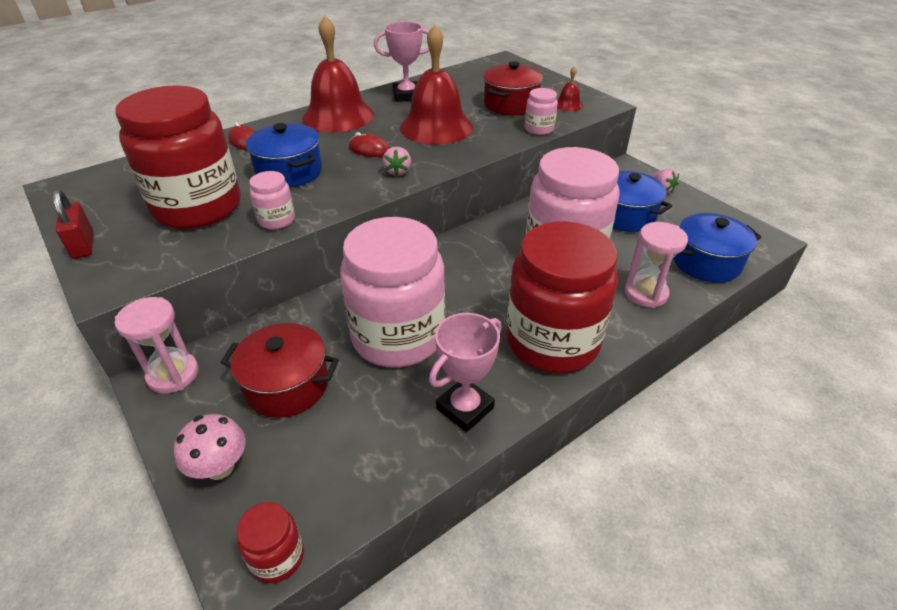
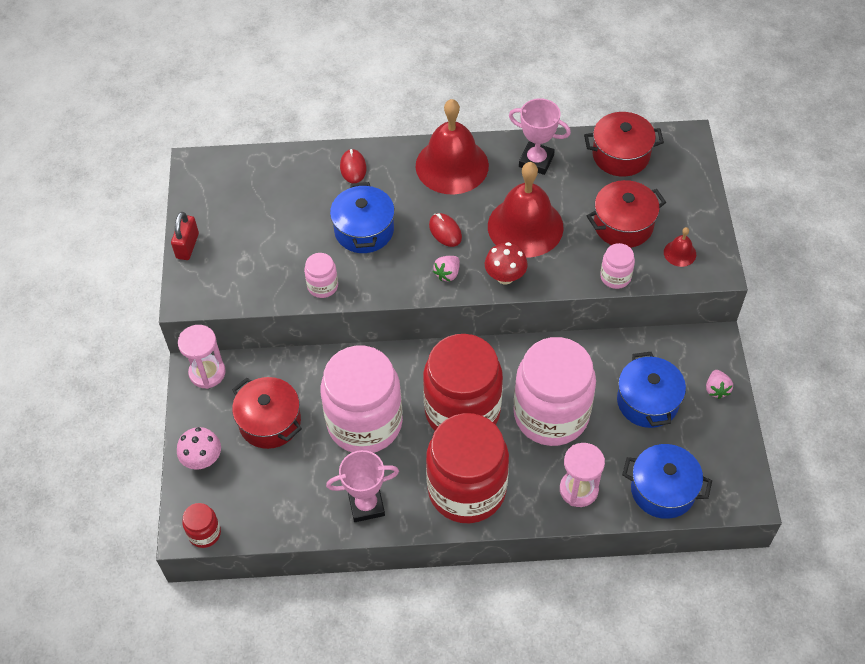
camera: 35 degrees right, 15 degrees up
(198, 207) = (277, 241): red jar -> red jar (462, 411)
(451, 157) = (505, 276): none -> red mushroom
(467, 77) = (621, 155): none -> red pot

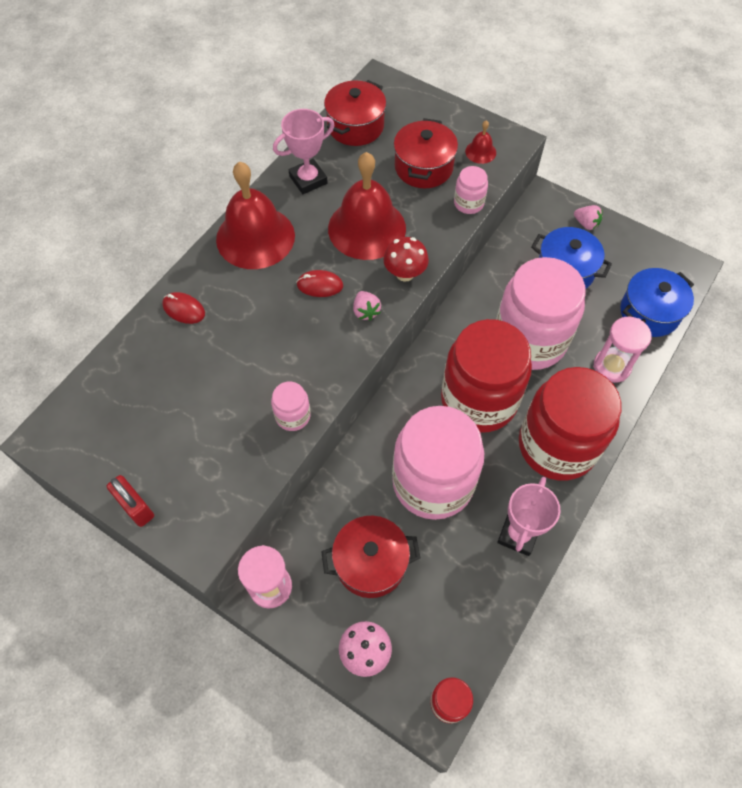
camera: 55 degrees left, 5 degrees up
(364, 230) = (261, 344): blue pot -> none

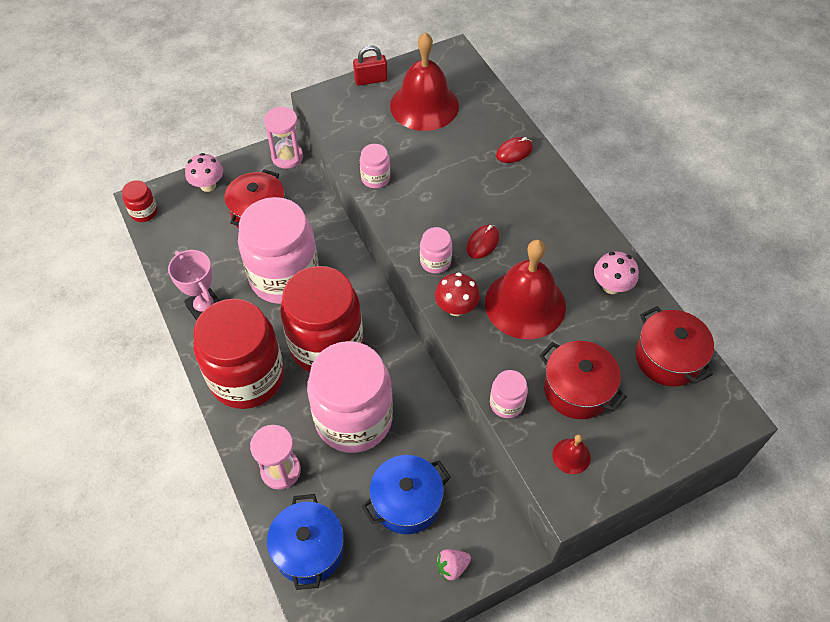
camera: 120 degrees right, 5 degrees down
(255, 237) = (562, 221): red bell -> red bell (424, 105)
(308, 180) = (611, 286): pink trophy -> pink mushroom
(366, 311) = (435, 261): pink strawberry -> pink jar

